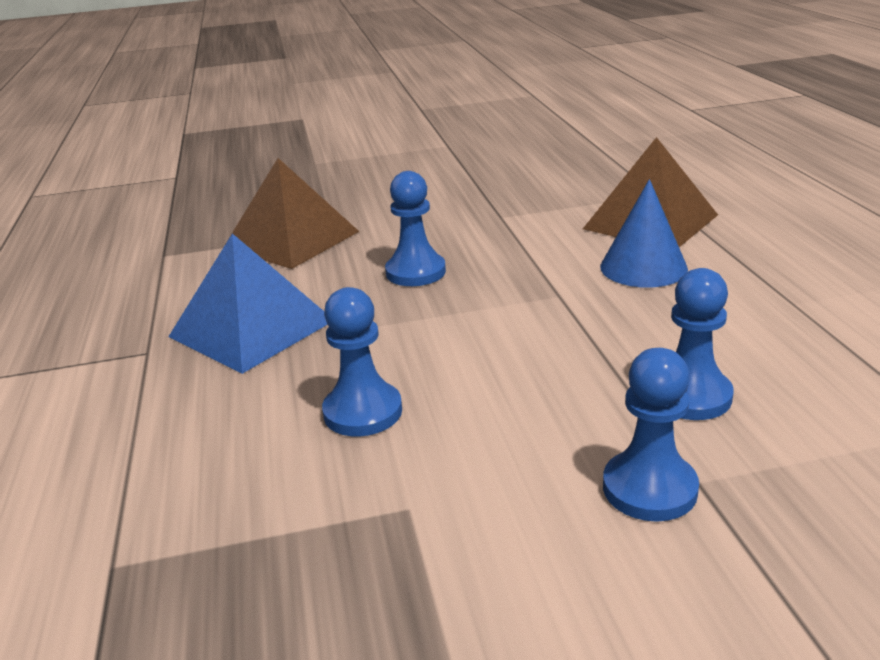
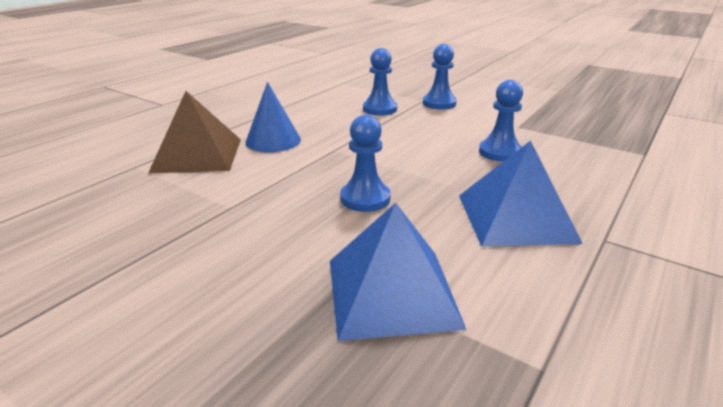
camera: 135 degrees left, 0 degrees up
(291, 239) = (392, 292): brown pyramid -> blue pyramid

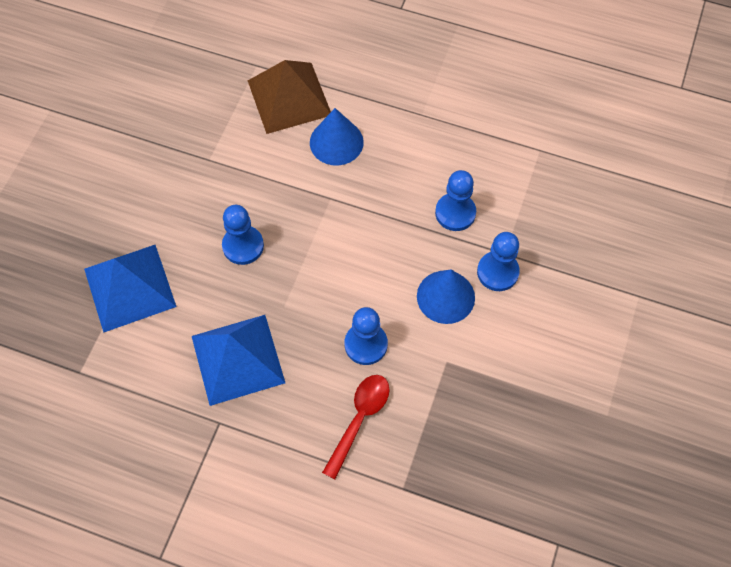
camera: 75 degrees right, 35 degrees up
(456, 120) = (445, 296): none -> blue cone
(580, 163) = (359, 419): none -> red spoon

